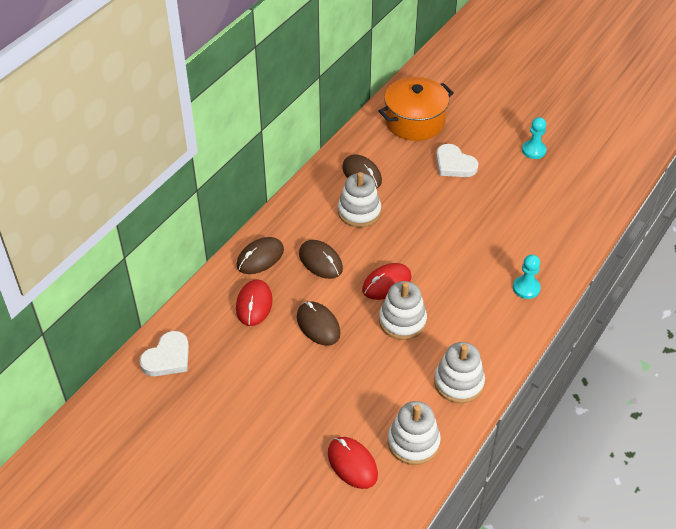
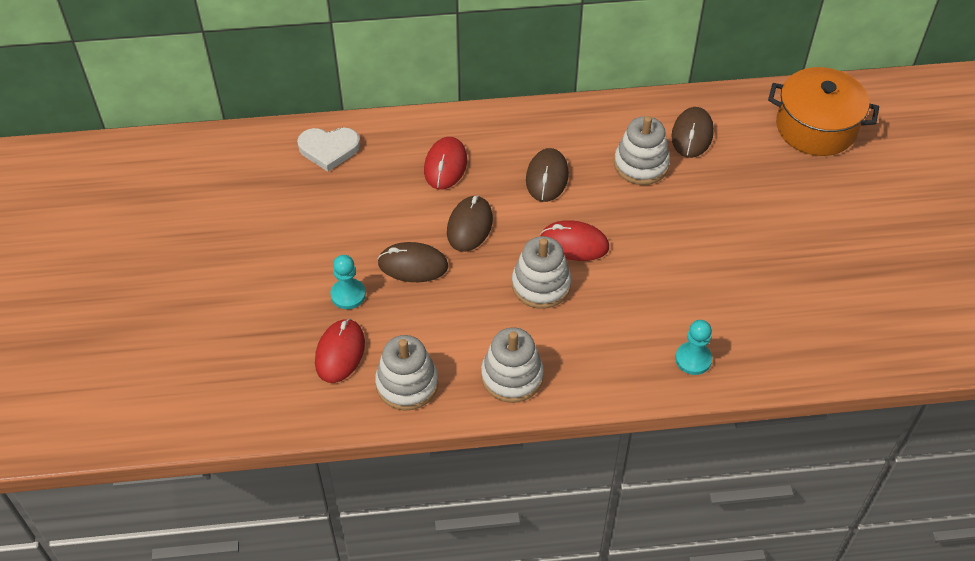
camera: 50 degrees right, 5 degrees up
(254, 304) = (445, 165): red mouse -> red mouse turned 45 degrees counterclockwise
(260, 258) = (503, 133): brown mouse -> brown mouse (413, 265)
(454, 164) = (795, 196): white heart -> none
(533, 150) = (900, 249): turquoise pawn -> turquoise pawn (348, 295)

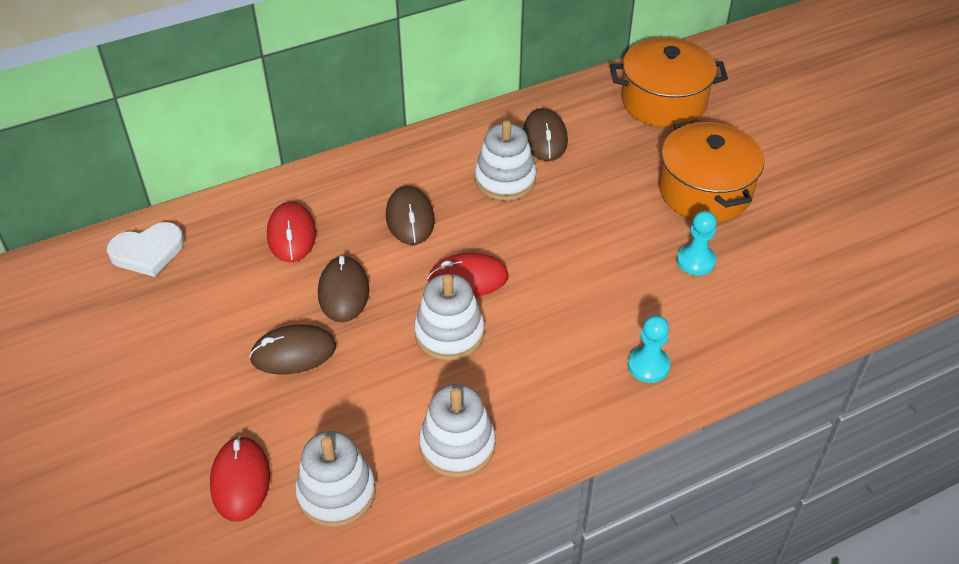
camera: 20 degrees left, 5 degrees down
(348, 295) = (227, 409): turquoise pawn -> turquoise pawn (695, 261)
(813, 222) = (704, 191): none -> orange pot

